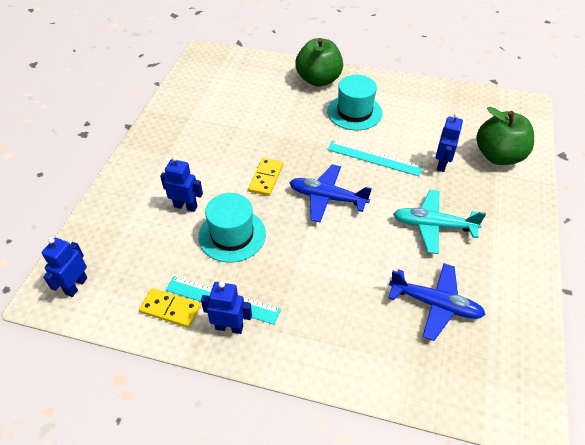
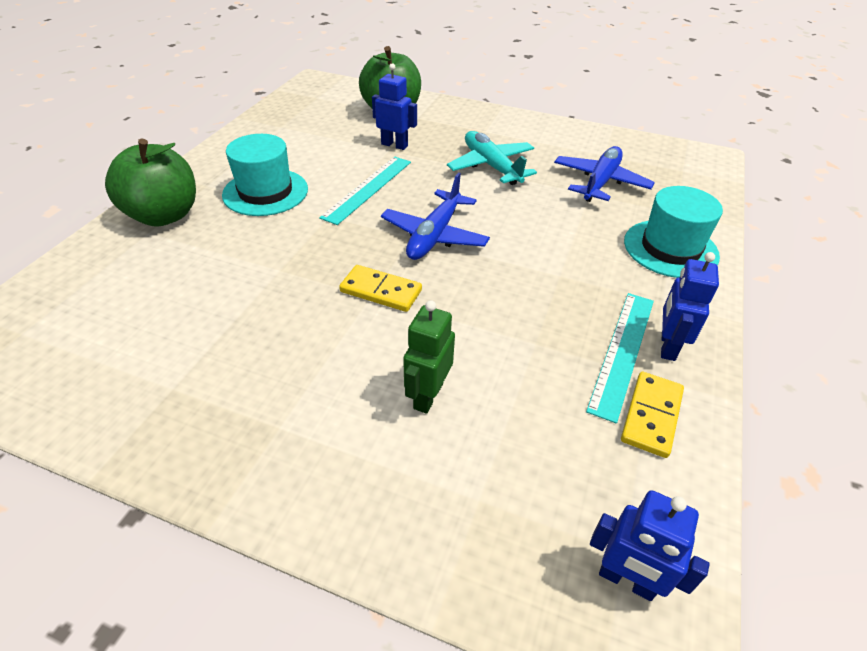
camera: 85 degrees left, 5 degrees down
(185, 206) = (428, 396): blue robot -> green robot
(232, 235) = (498, 336): turquoise hat -> turquoise hat (670, 248)
(433, 226) = (491, 166): turquoise plane -> turquoise plane turned 135 degrees clockwise

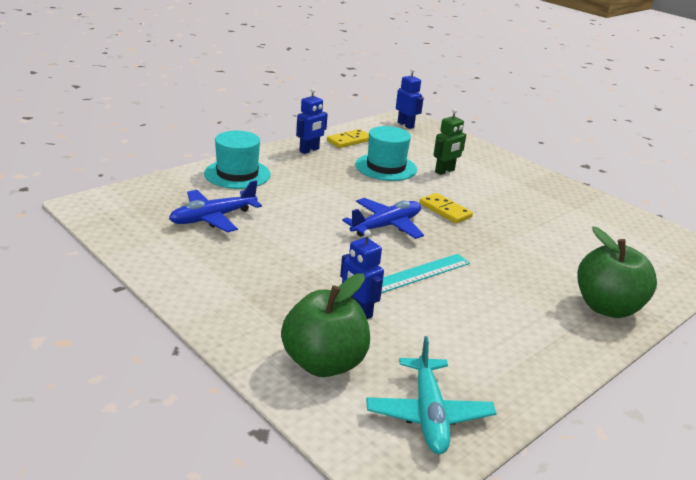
camera: 155 degrees left, 15 degrees down
(265, 192) = (512, 301): turquoise hat -> turquoise hat (386, 167)
(491, 166) = (285, 258): turquoise plane -> turquoise plane (428, 414)
(622, 352) = (334, 155): turquoise ruler -> none

